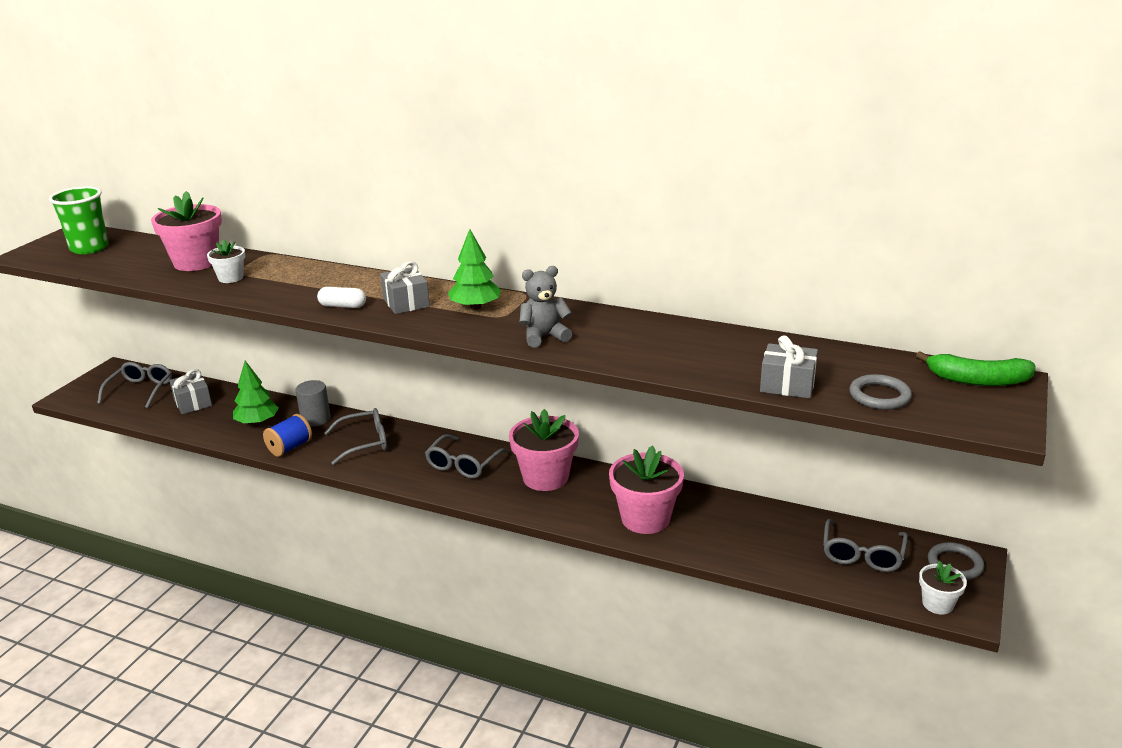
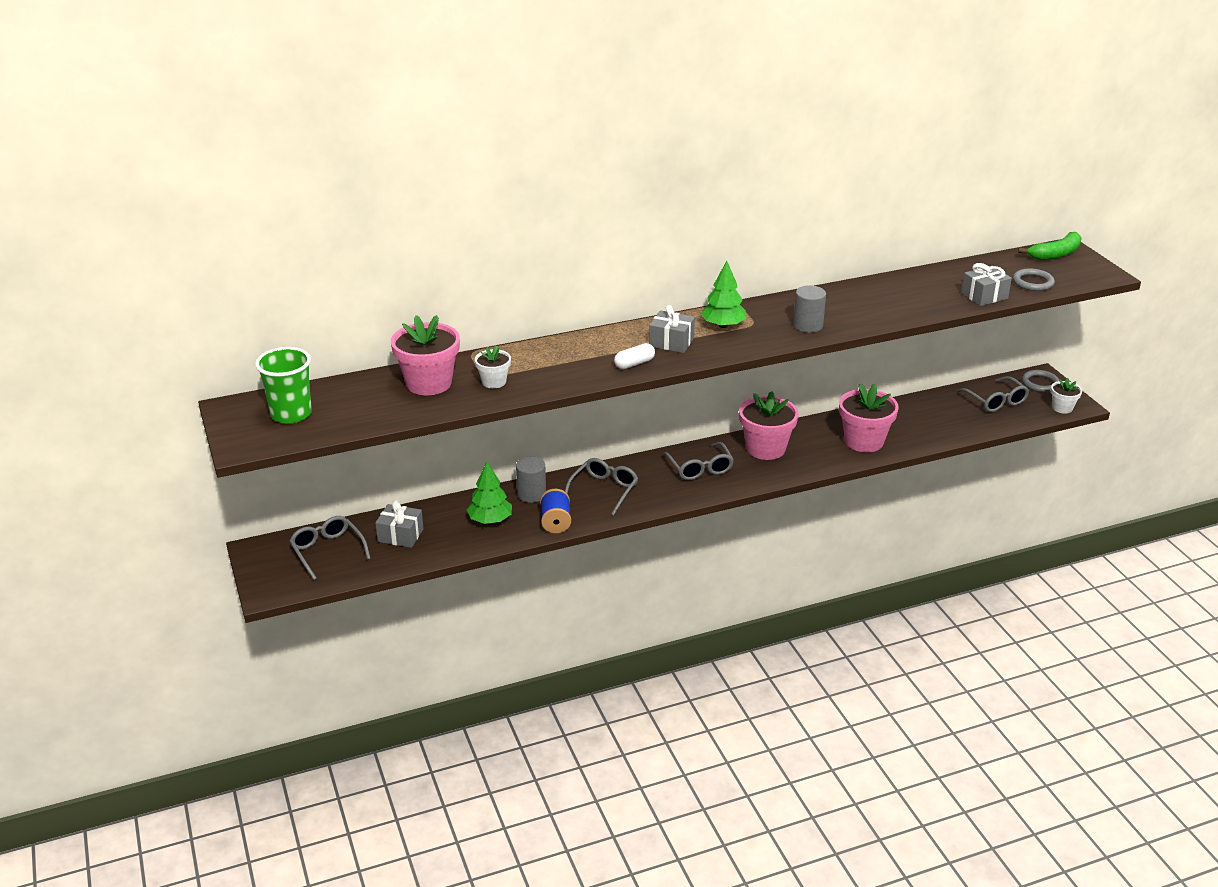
camera: 45 degrees left, 5 degrees up
(544, 336) = (808, 325): grey teddy bear -> grey cylinder

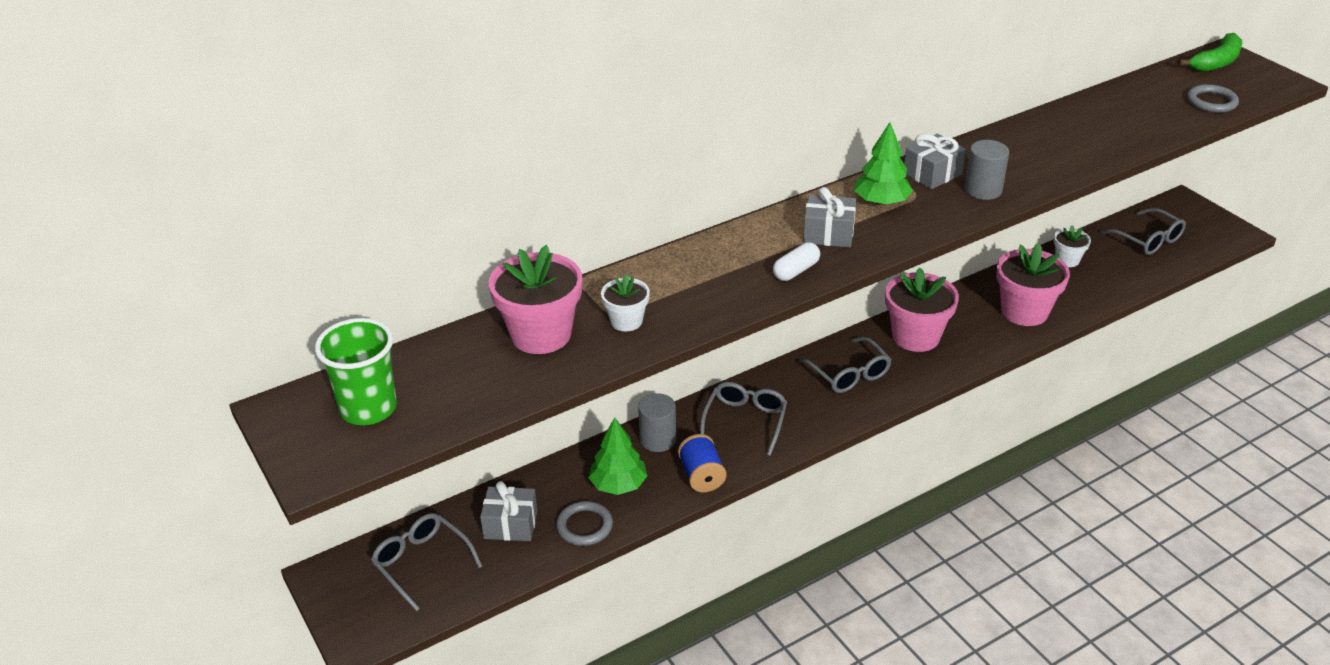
camera: 10 degrees left, 5 degrees up
(984, 296) = (1167, 126): grey gift -> grey gift (932, 174)
(1040, 383) = (1186, 211): grey ring -> grey ring (584, 526)
(1062, 408) = (1223, 239): white flower pot -> white flower pot (1067, 260)

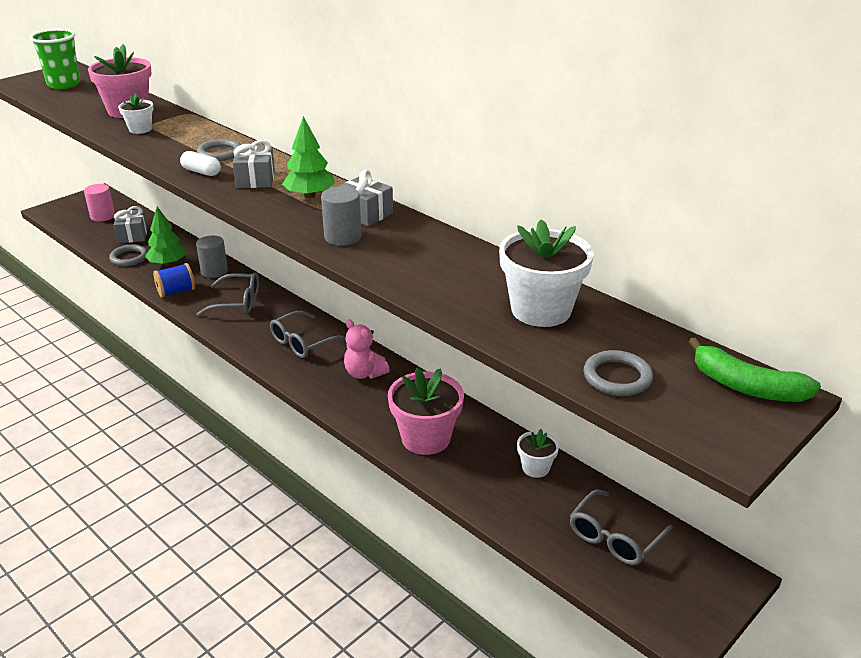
camera: 75 degrees right, 5 degrees down
(422, 564) = (102, 216): grey glasses -> pink cylinder
(740, 256) = (220, 153): none -> grey ring
(916, 336) = (364, 373): pink flower pot -> pink teddy bear
(1120, 114) = (541, 310): none -> white flower pot

